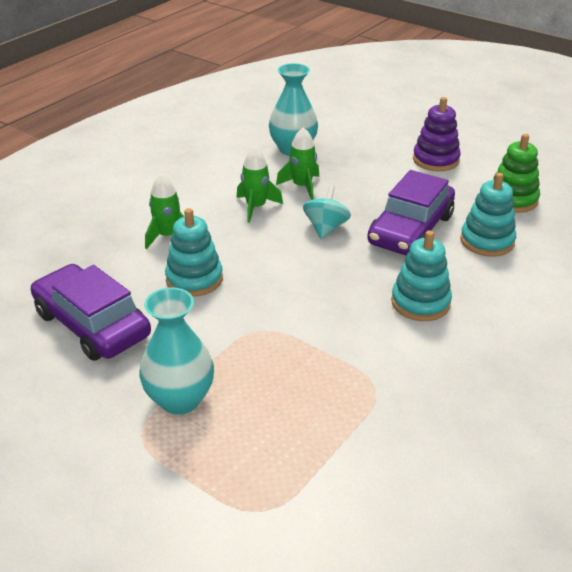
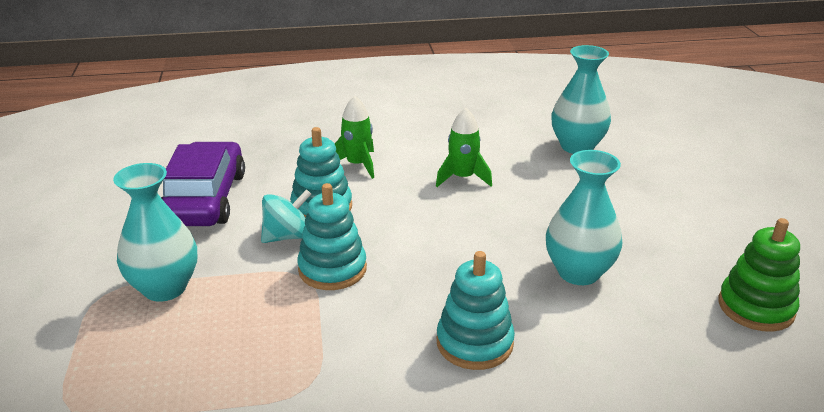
camera: 45 degrees right, 5 degrees down
(302, 187) = (532, 181): green rocket -> none
(326, 228) = (495, 226): turquoise spinning top -> turquoise spinning top (287, 236)
(410, 230) = (578, 272): purple car -> turquoise vase
(435, 160) = (721, 223): purple stacking toy -> none
(487, 241) = (649, 331): turquoise stacking toy -> turquoise stacking toy (332, 269)

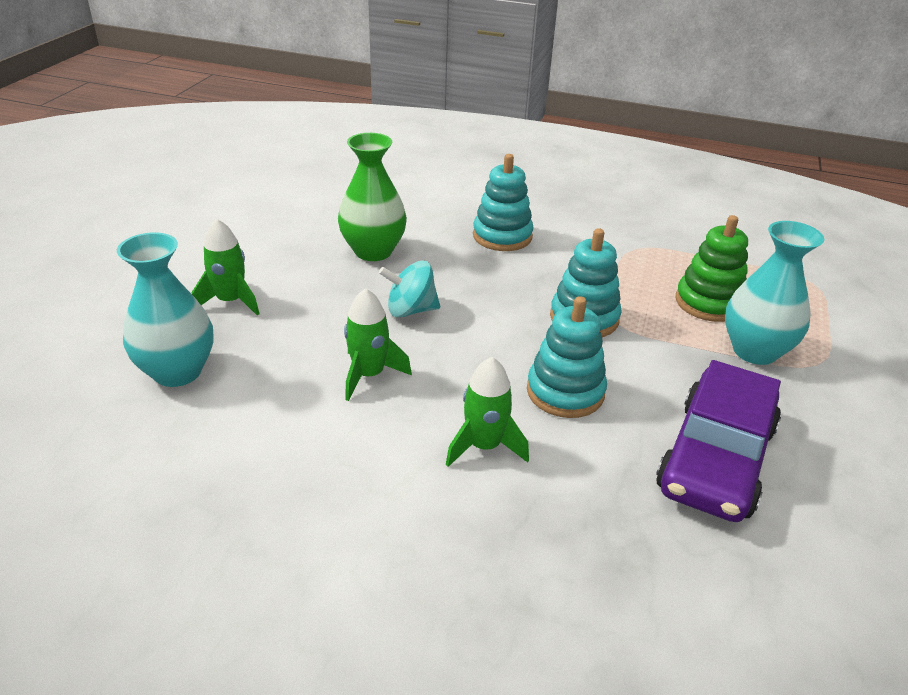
camera: 155 degrees left, 5 degrees up
(287, 236) = (618, 367): turquoise spinning top -> turquoise spinning top (410, 310)
(578, 272) = (373, 251): turquoise vase -> green vase
(618, 191) = (231, 301): none -> green rocket
(756, 307) = (285, 197): green stacking toy -> green stacking toy (708, 302)

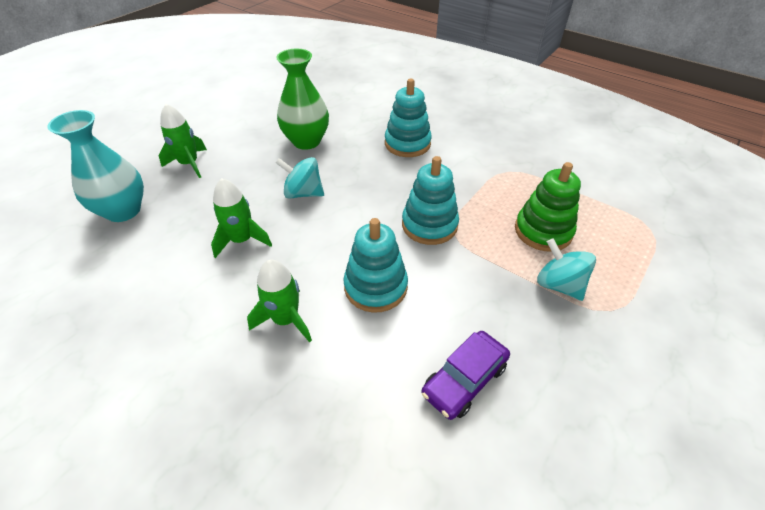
camera: 20 degrees right, 10 degrees up
(715, 458) = (464, 379): purple car -> purple car, size x0.58
(754, 351) = (559, 285): turquoise vase -> turquoise spinning top

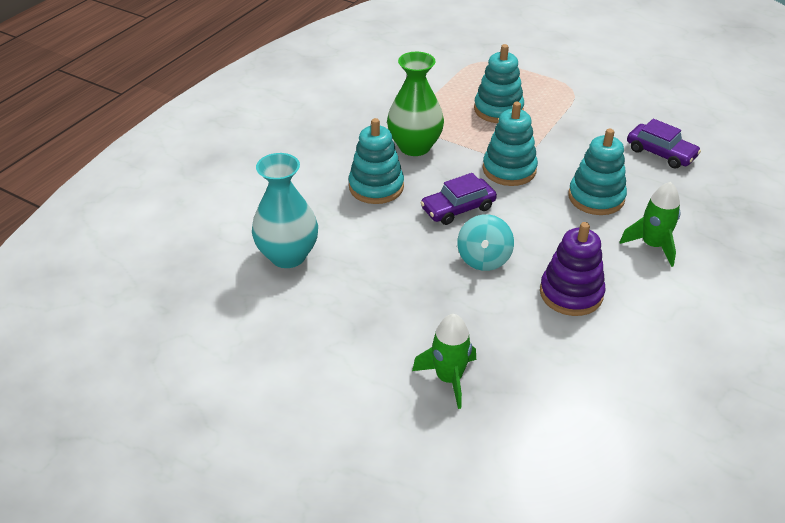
camera: 95 degrees left, 5 degrees down
(123, 211) = (558, 417): turquoise vase -> turquoise vase (288, 256)
(242, 240) = (571, 293): green rocket -> purple stacking toy
(306, 141) = (380, 270): green vase -> green vase (414, 147)
(373, 185) = (458, 208): none -> purple car
(543, 231) = (498, 110): green stacking toy -> turquoise stacking toy
(559, 285) = (557, 108): turquoise spinning top -> none

